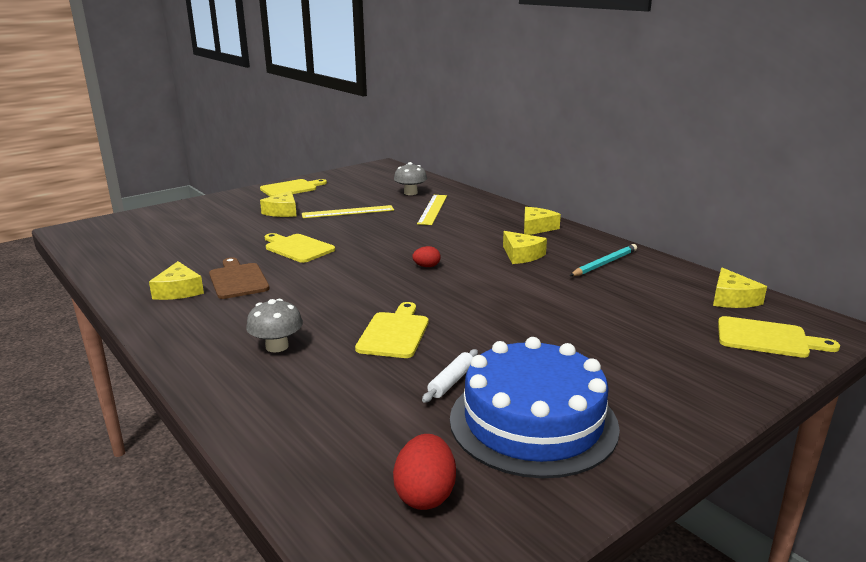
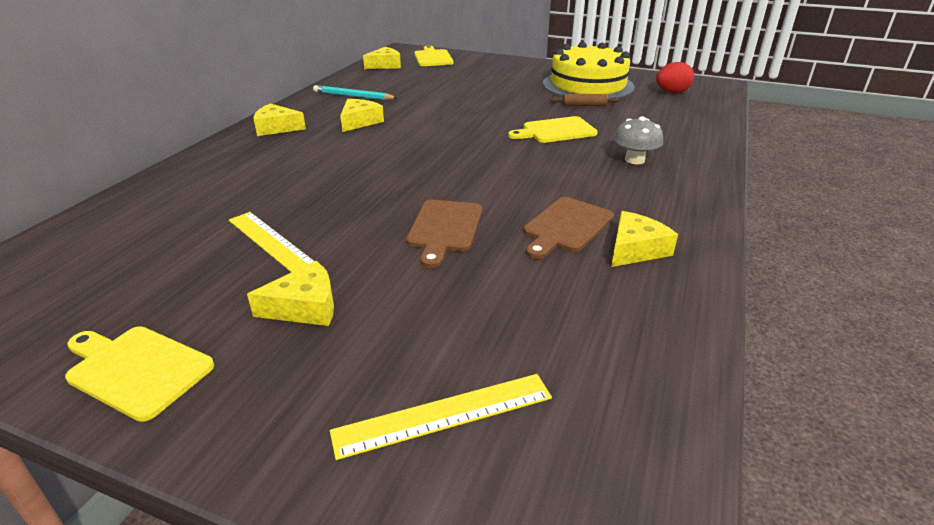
camera: 120 degrees left, 10 degrees up
(297, 248) = (444, 229): yellow cutting board -> brown cutting board
(410, 193) = (150, 225): grey mushroom -> none
(426, 266) = (424, 149): red egg -> none
(433, 209) = (233, 189): yellow ruler -> yellow ruler (444, 414)
(451, 381) = (584, 105): white rolling pin -> brown rolling pin
(533, 422) = (588, 85): blue cake -> yellow cake

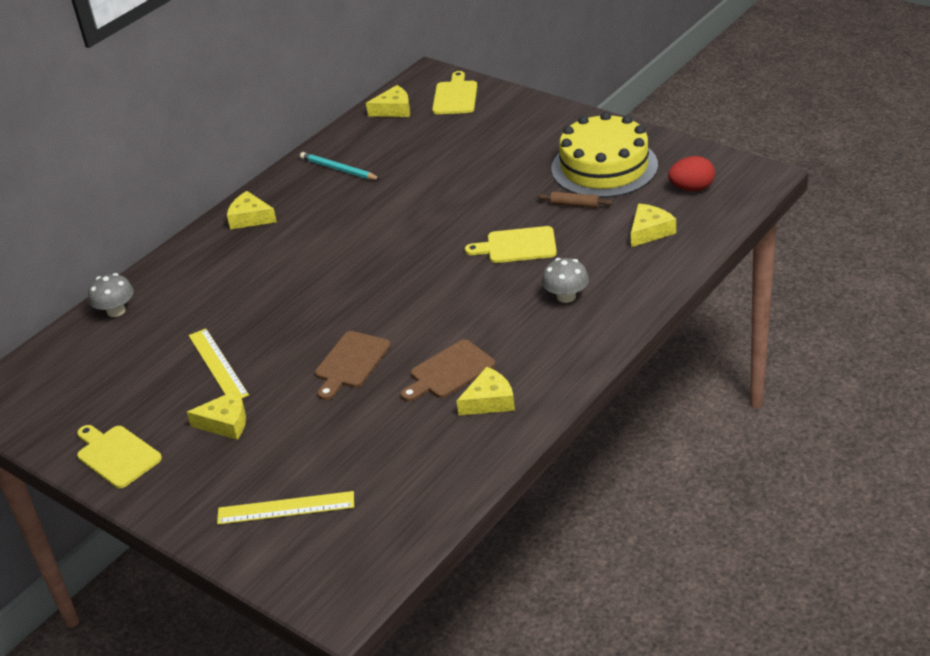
camera: 20 degrees right, 5 degrees up
(129, 205) = (116, 311): none -> grey mushroom
(359, 122) = (330, 215): yellow cheese -> yellow cheese (649, 231)

